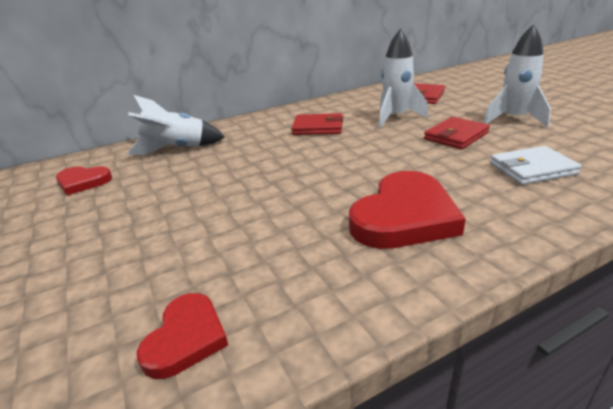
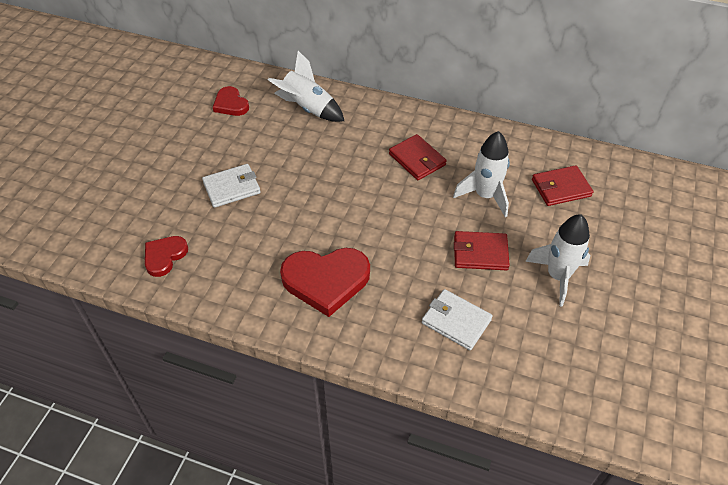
camera: 45 degrees right, 20 degrees up
(181, 225) = (231, 188): none -> white wallet
(186, 338) = (164, 256): red heart -> red heart turned 150 degrees clockwise

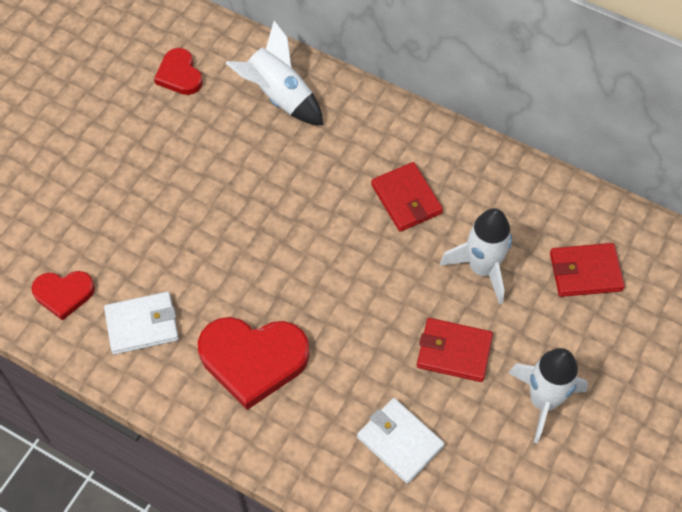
camera: 10 degrees right, 10 degrees up
(164, 256) = (63, 294): red heart -> red heart turned 135 degrees counterclockwise
(231, 188) = (160, 206): white wallet -> white wallet (142, 325)

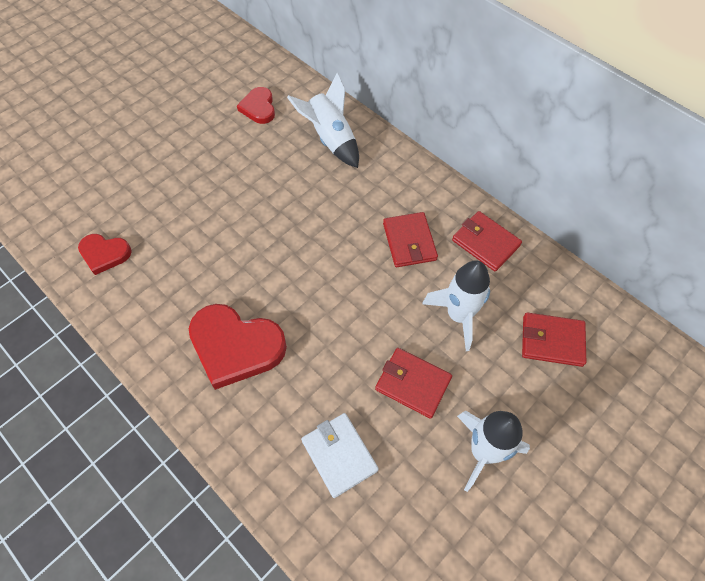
camera: 15 degrees right, 0 degrees up
(142, 325) = (156, 294): white wallet -> none
(490, 181) = (485, 243): none -> red wallet

